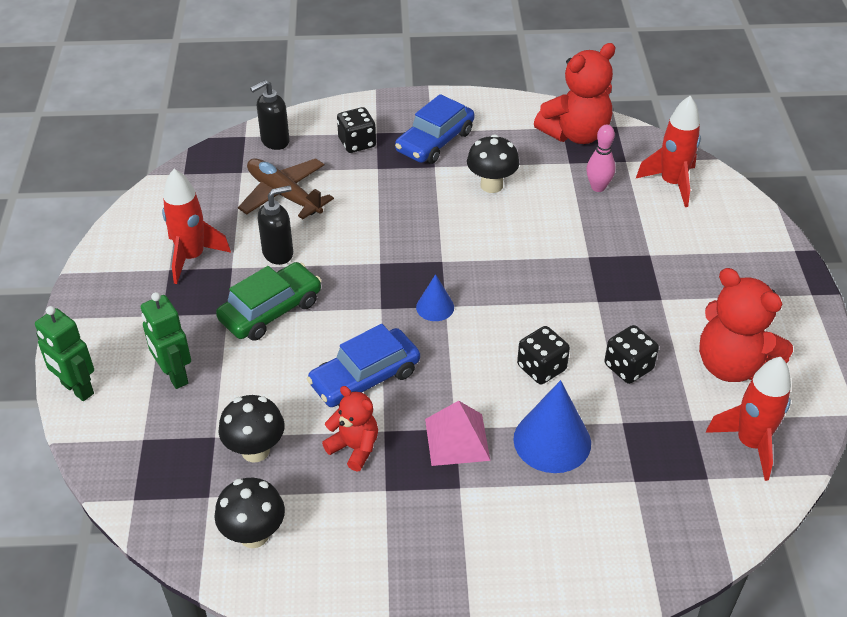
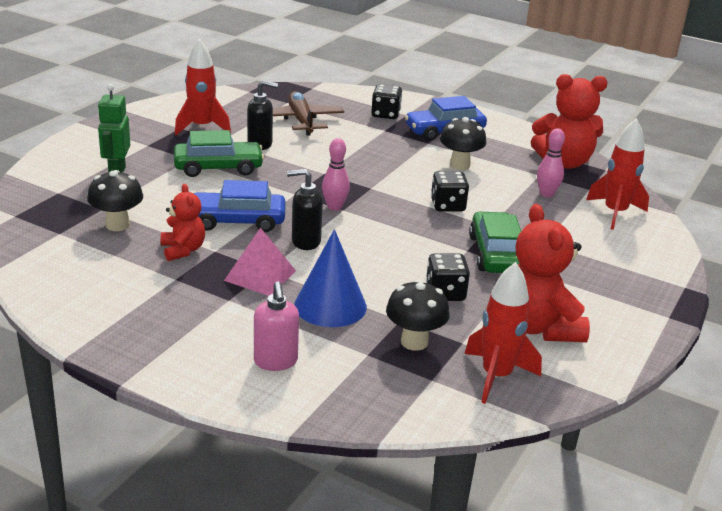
camera: 30 degrees right, 15 degrees down
(77, 389) = (52, 157): green robot -> none
(254, 535) = (61, 262): black mushroom -> black mushroom (414, 342)
(274, 141) = (328, 96): black soap dispenser -> black soap dispenser (305, 242)
(435, 307) = (334, 207): blue cone -> pink bowling pin
(541, 368) = (373, 266): black dice -> black dice (447, 206)
(572, 538) = (275, 362): none -> pink soap dispenser
(625, 293) = (496, 254): none -> green car

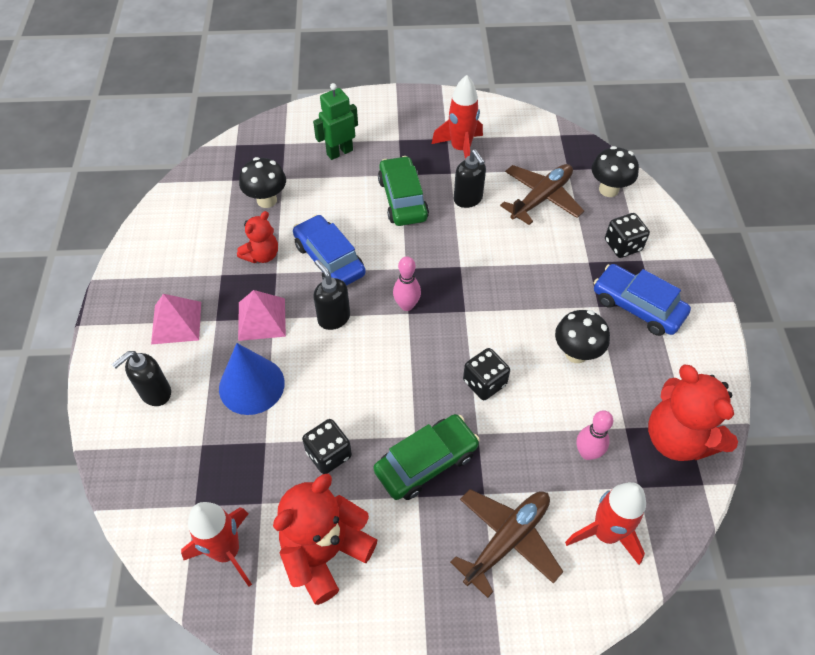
camera: 60 degrees right, 25 degrees up
(202, 322) = (176, 322): none -> pink pyramid
(218, 168) = (403, 199): green car -> green car turned 150 degrees counterclockwise
(275, 362) = (155, 393): pink soap dispenser -> black soap dispenser
(414, 342) = (238, 468): black mushroom -> black mushroom (608, 189)
(591, 248) = (507, 540): none -> brown plane

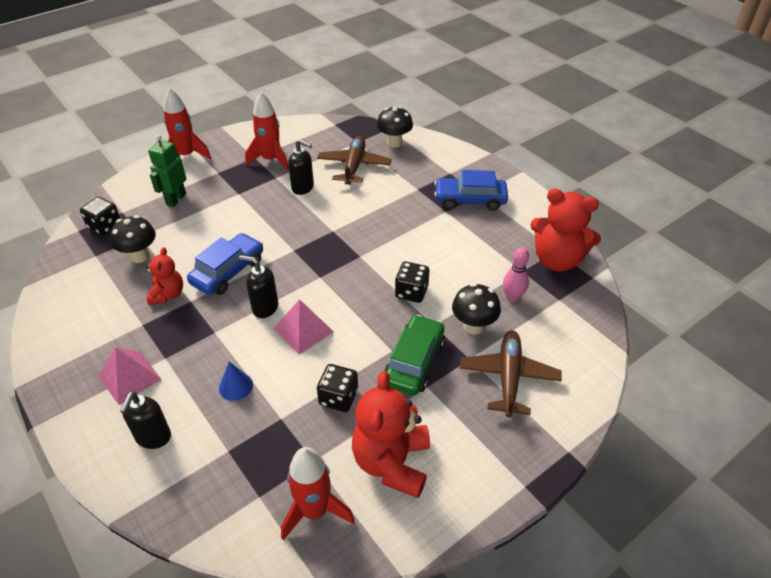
camera: 35 degrees left, 10 degrees down
(251, 385) = (236, 386): blue cone -> blue cone, size x0.55
(261, 319) = (205, 337): pink pyramid -> pink pyramid (303, 330)
(329, 259) = (228, 271): blue car -> blue car turned 105 degrees clockwise
(403, 199) = (253, 208): green car -> none
(407, 305) = (314, 272): pink bowling pin -> none
(576, 353) = (455, 244): black mushroom -> black mushroom (473, 326)
(605, 533) = (563, 337): red rocket -> red rocket (186, 156)
(623, 245) = (431, 170): black dice -> black dice (105, 226)

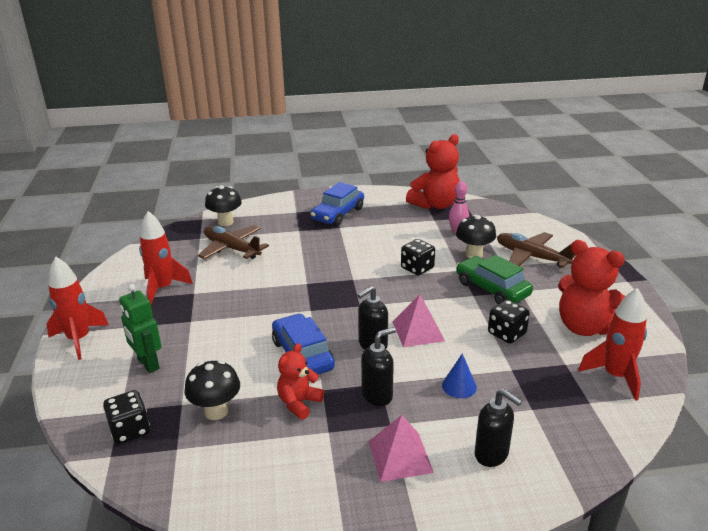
camera: 60 degrees left, 15 degrees down
(167, 294) = (299, 403): red teddy bear -> red teddy bear turned 90 degrees counterclockwise
(303, 188) = (229, 282): black soap dispenser -> black soap dispenser (377, 395)

